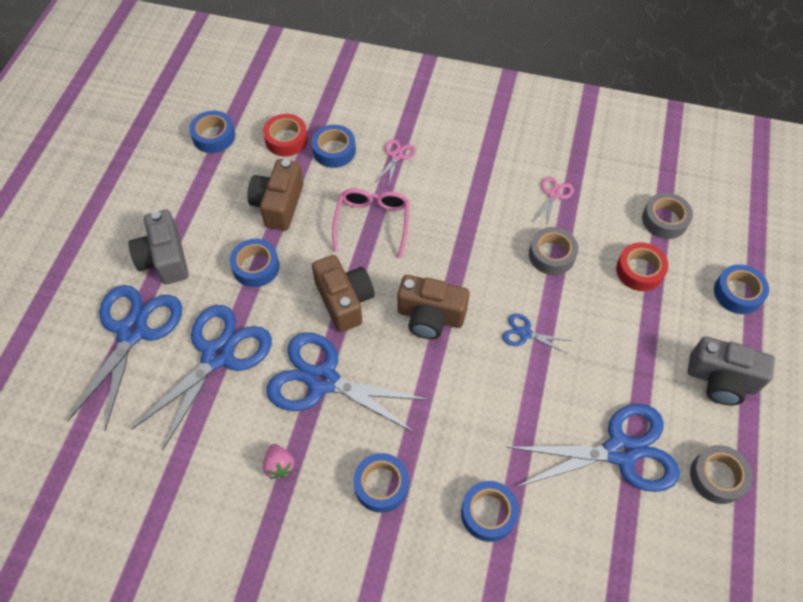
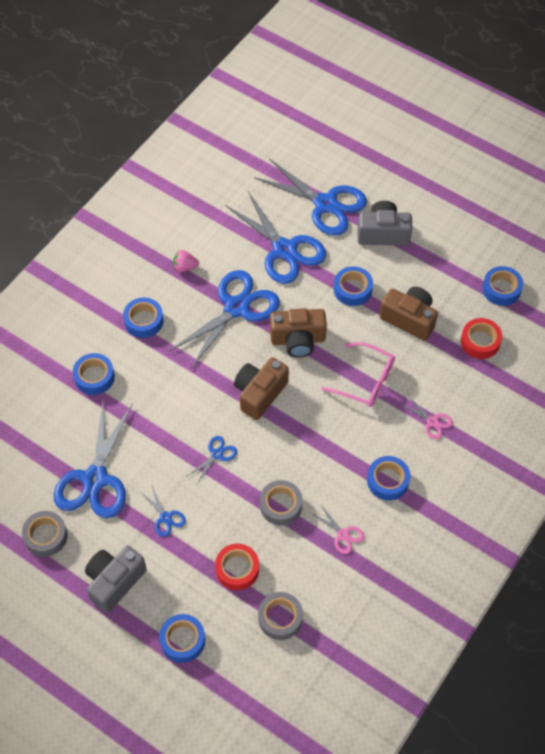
camera: 110 degrees right, 0 degrees up
(334, 151) = (455, 374): blue tape -> blue tape (388, 481)
(624, 357) = (165, 517): none -> blue scissors

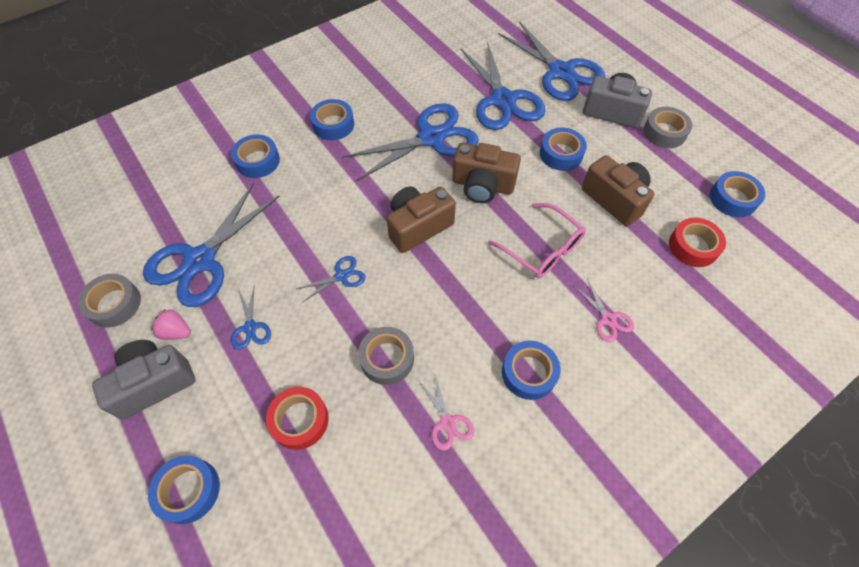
camera: 20 degrees right, 0 degrees up
(185, 267) = (397, 89): pink strawberry -> pink strawberry (176, 332)
(280, 618) = (321, 508): grey tape -> grey tape (664, 132)

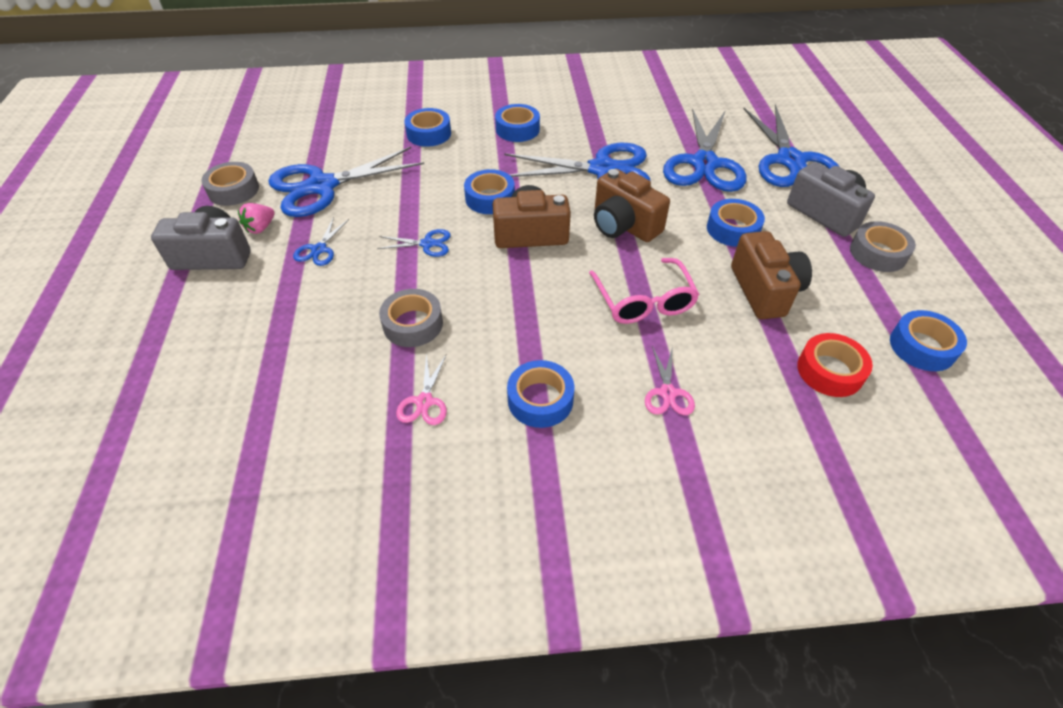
camera: 30 degrees right, 10 degrees down
(176, 332) = (260, 228): pink strawberry -> pink strawberry turned 105 degrees counterclockwise
(188, 490) = (171, 343): blue tape -> blue tape (490, 198)
(300, 420) = (298, 335): red tape -> none

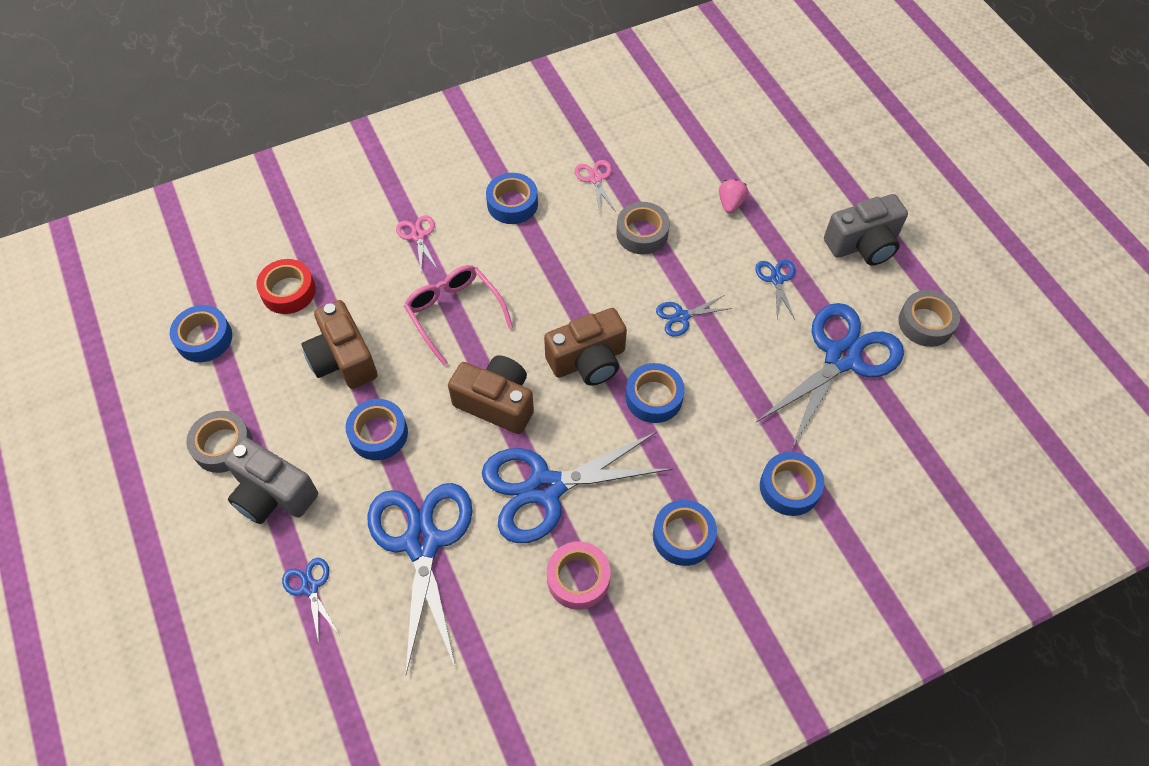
camera: 160 degrees right, 10 degrees up
(260, 228) = (852, 286): pink strawberry -> pink strawberry (730, 204)
(598, 127) = (578, 578): none -> pink tape
(790, 161) = (310, 587): blue scissors -> blue scissors, size x0.44

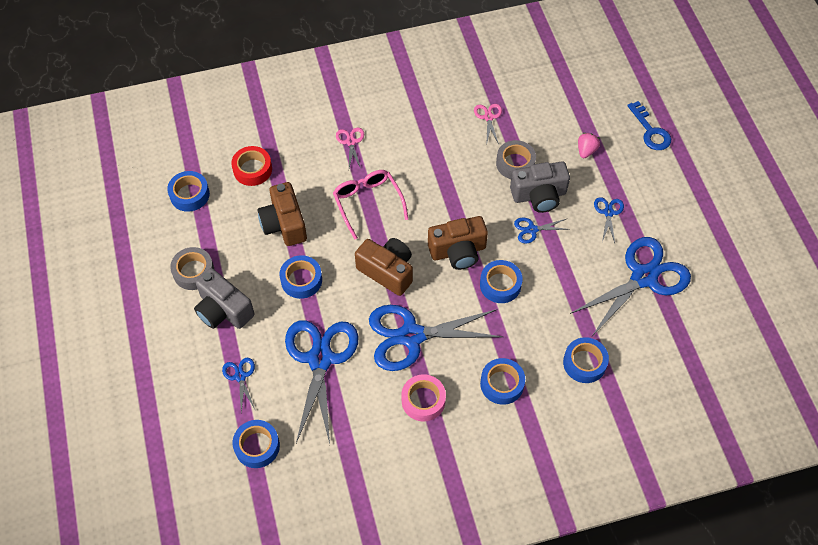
camera: 10 degrees right, 0 degrees up
(512, 204) = (423, 128): blue tape -> blue tape (257, 446)
(807, 168) = (650, 131): none -> blue key
(863, 244) = (679, 196): grey camera -> grey camera (539, 195)
(926, 323) = (713, 261): grey tape -> none

